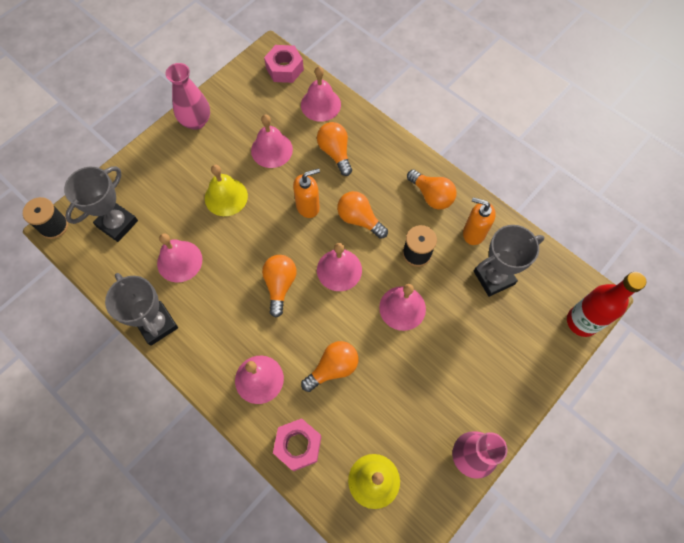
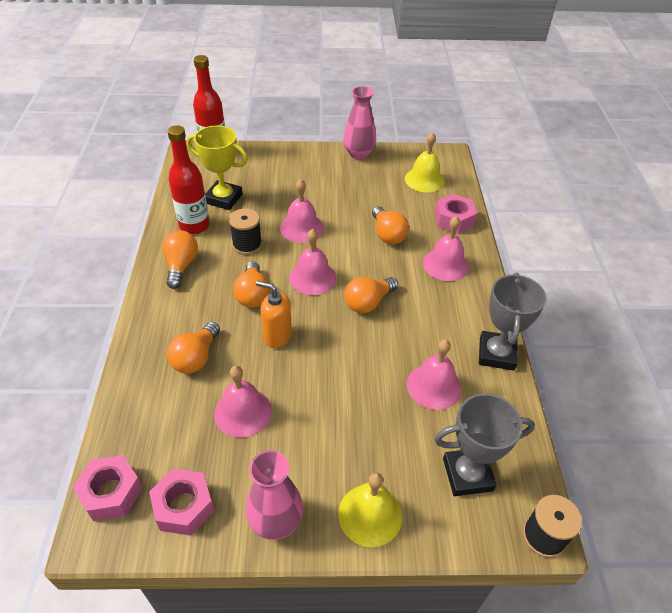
camera: 135 degrees left, 20 degrees down
(226, 197) = (335, 406): yellow bell -> yellow bell (370, 514)
(245, 91) = (184, 506): none -> pink nut
(320, 104) = (141, 414): pink bell -> none
(333, 368) = (388, 234): orange light bulb -> orange light bulb turned 120 degrees counterclockwise
(473, 233) = (194, 226): orange soap dispenser -> red bottle
(494, 278) = (224, 198): grey trophy -> yellow trophy

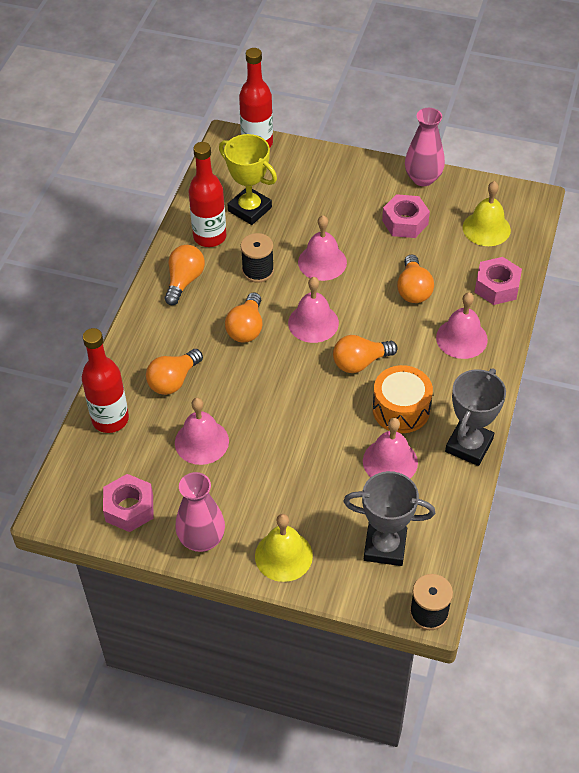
camera: 20 degrees right, 5 degrees up
(111, 492) = (73, 482): pink nut -> pink nut (405, 222)
(139, 412) = (110, 419): none -> red bottle
(277, 336) = (256, 377): orange soap dispenser -> none
(422, 335) = (401, 409): none -> orange drum

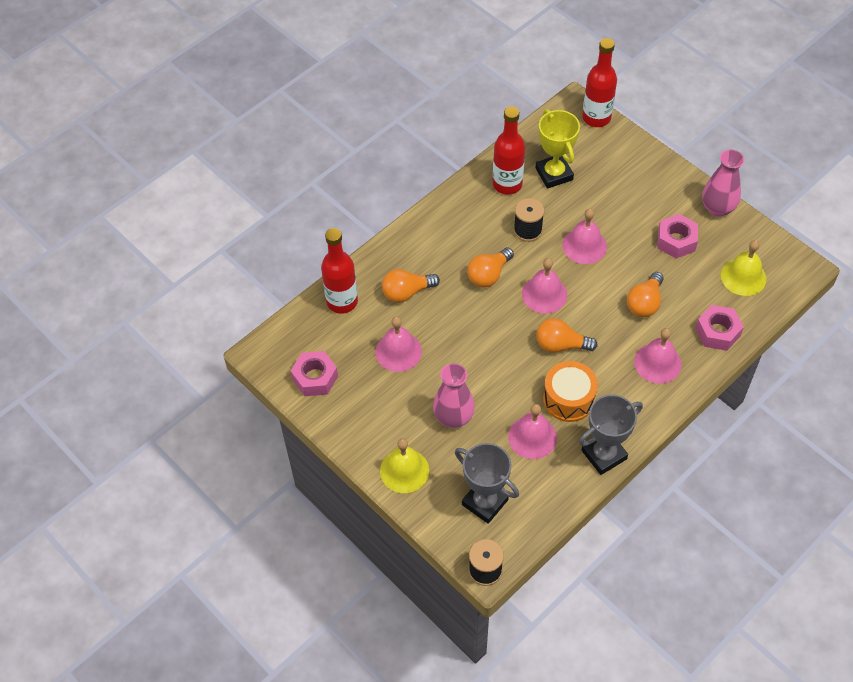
camera: 30 degrees right, 5 degrees up
(184, 281) = (464, 213): orange light bulb -> none
(202, 539) = (352, 428): pink vase -> pink vase (453, 417)

